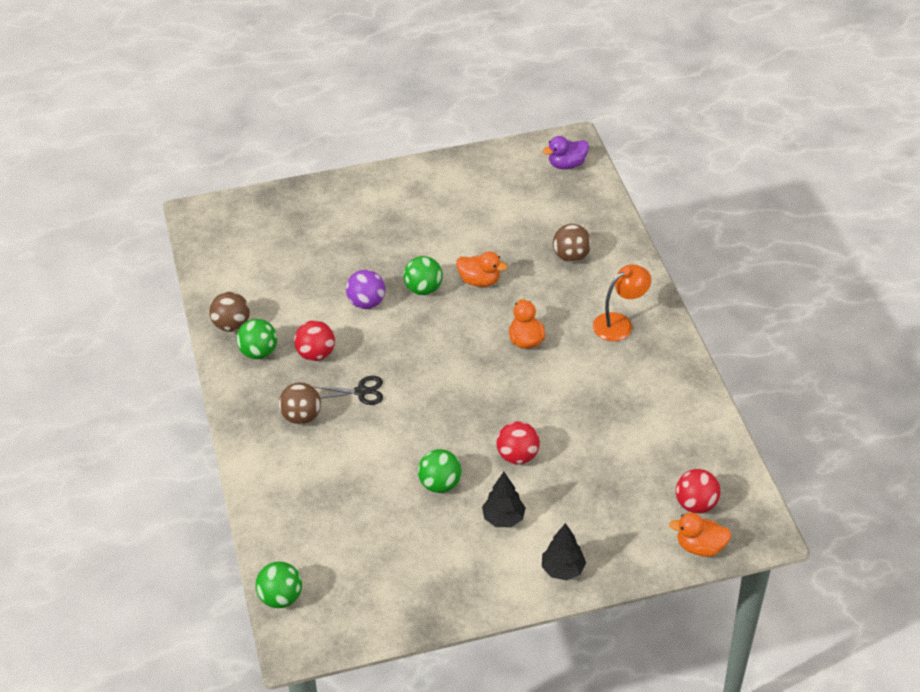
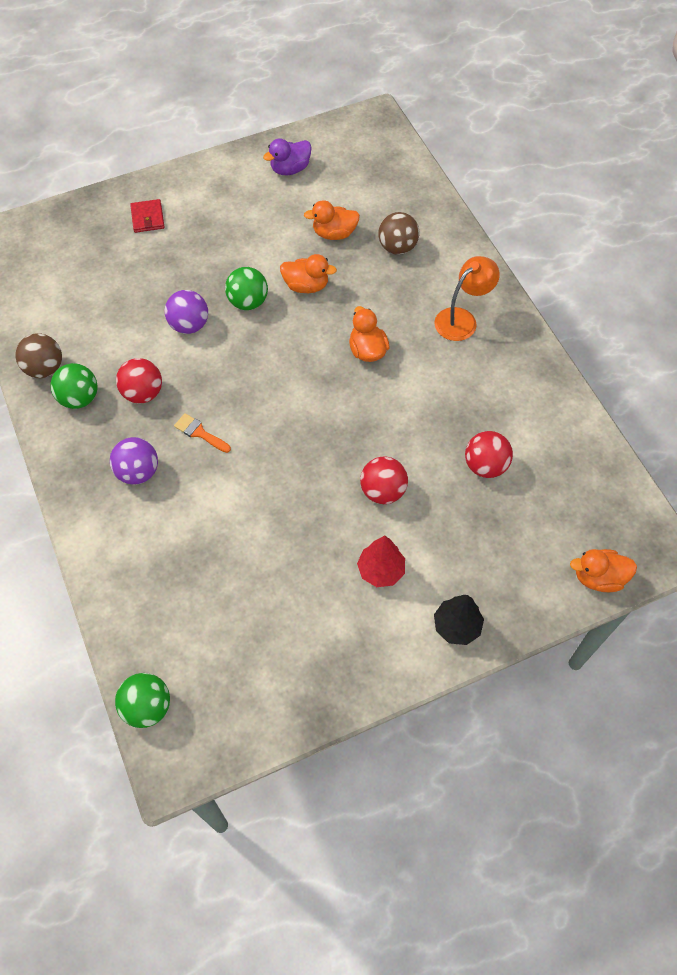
camera: 10 degrees left, 15 degrees up
(301, 417) = (138, 472): brown ball -> purple ball
(343, 209) = (147, 218): none -> red wallet
(361, 391) = (199, 433): black scissors -> orange brush
(440, 484) = (304, 536): green ball -> none
(503, 518) = (381, 570): black tree -> red tree
(514, 239) = (334, 233): none -> orange duck
(567, 164) = (374, 143): purple duck -> purple duck (290, 169)
(696, 504) = (583, 526): red ball -> red ball (485, 465)

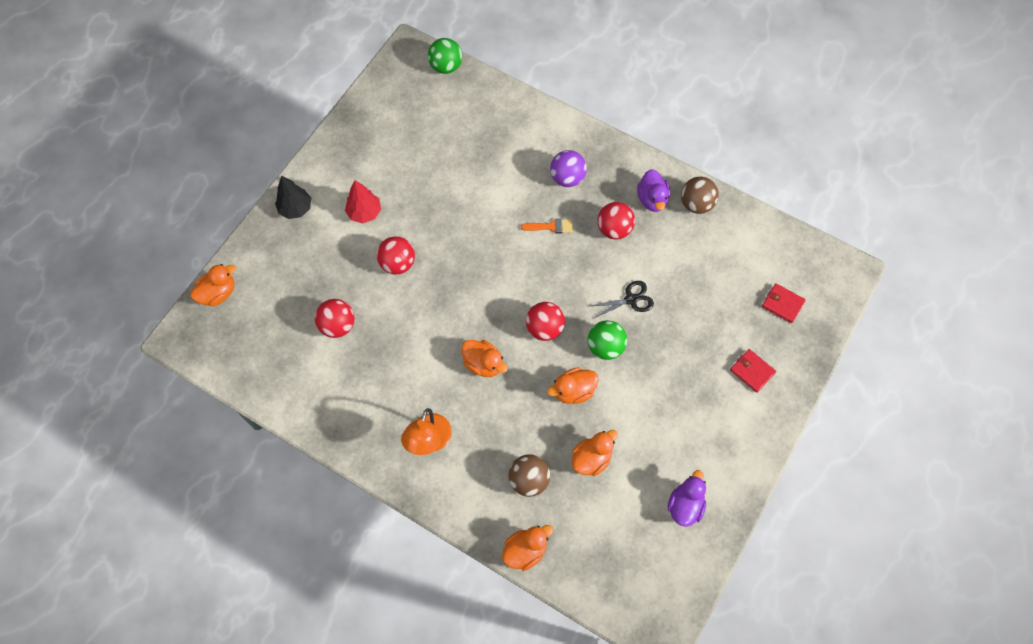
camera: 145 degrees right, 5 degrees up
(68, 247) = (782, 304): none -> red wallet
(79, 398) = (652, 199): green ball -> purple duck
(189, 325) = (631, 299): purple ball -> black scissors
(288, 347) = (544, 328): none -> red ball
(437, 207) = (525, 550): none -> orange duck

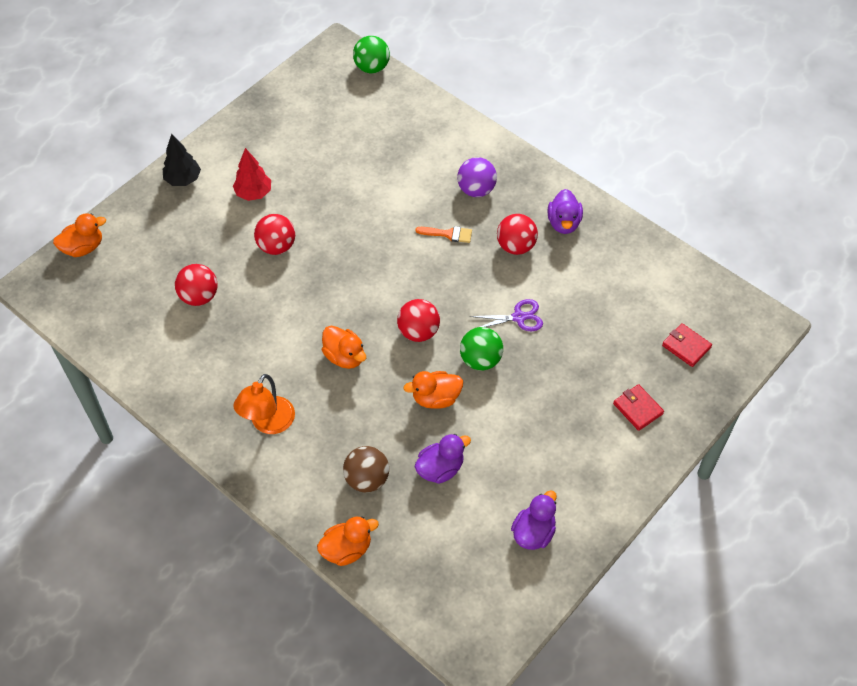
camera: 10 degrees right, 10 degrees down
(591, 459) = (440, 469): orange duck -> purple duck
(631, 299) = (519, 317): black scissors -> purple scissors
(696, 204) = (611, 234): brown ball -> none

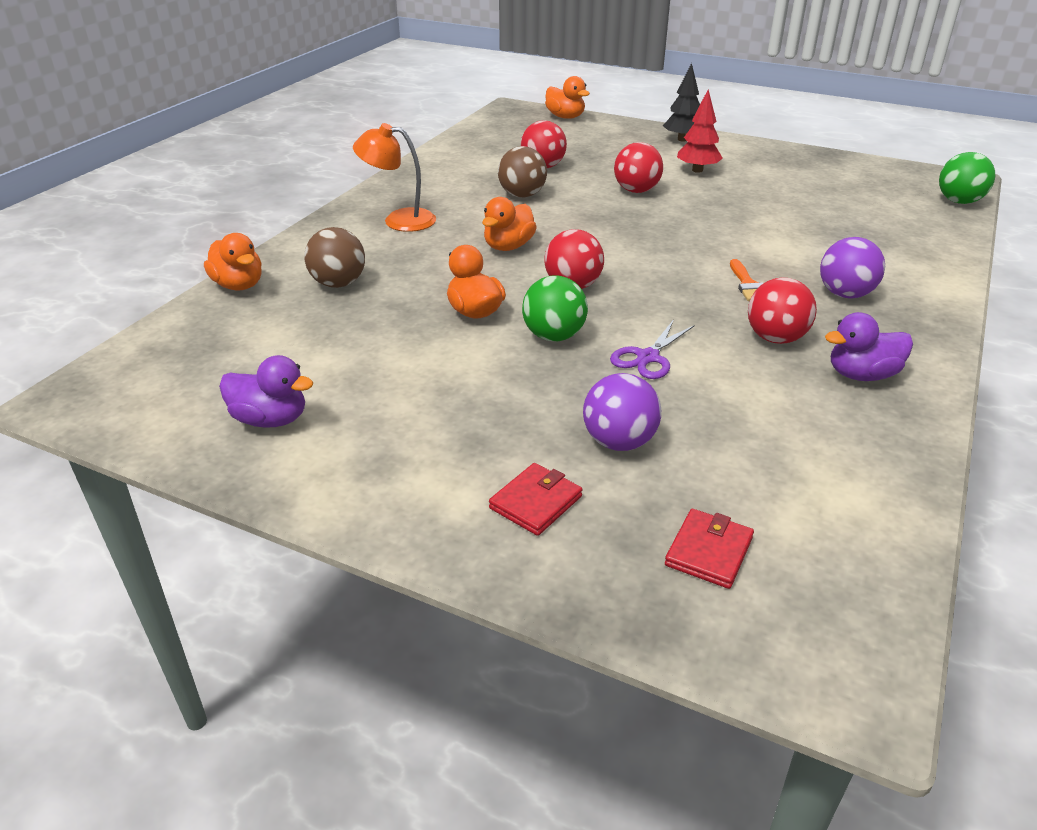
camera: 75 degrees right, 20 degrees down
(253, 326) = (522, 195): none -> brown ball
(440, 469) = (365, 330): purple duck -> none
(519, 317) = (648, 357): purple scissors -> purple scissors turned 60 degrees clockwise
(597, 357) = (619, 442): none -> purple ball

